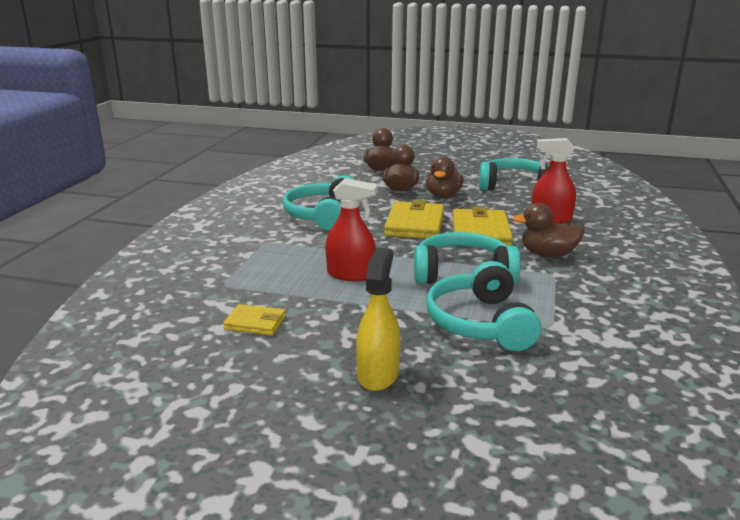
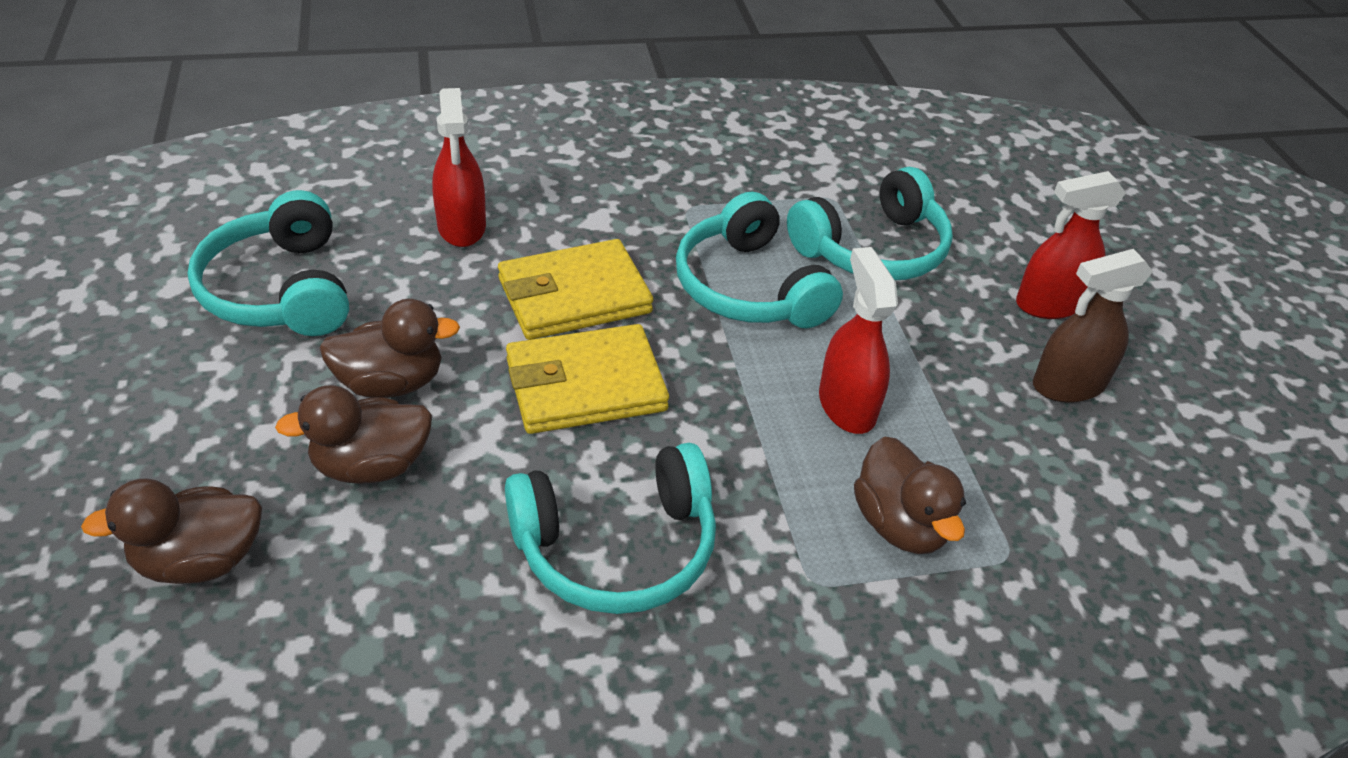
camera: 120 degrees left, 20 degrees up
(255, 323) = (1067, 456): yellow wallet -> none
(301, 347) = (1068, 385): none -> brown spray bottle
(378, 374) = (1049, 304): yellow spray bottle -> red spray bottle
(547, 254) = (621, 217): brown duck -> brown duck (899, 524)

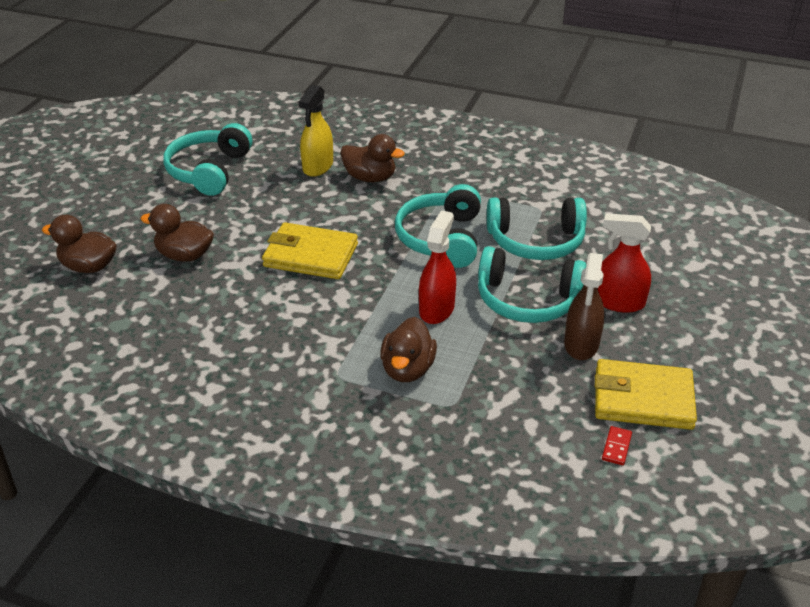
camera: 35 degrees right, 5 degrees down
(391, 383) = (222, 225): brown duck -> brown duck (370, 178)
(461, 227) = (318, 166): red spray bottle -> yellow spray bottle
(574, 296) = (344, 214): yellow wallet -> yellow wallet (643, 399)
(616, 547) = (260, 326): turquoise headphones -> turquoise headphones (527, 300)
(1068, 385) = (581, 344): brown spray bottle -> brown spray bottle turned 90 degrees counterclockwise
(1249, 523) = (616, 447): none -> red domino

